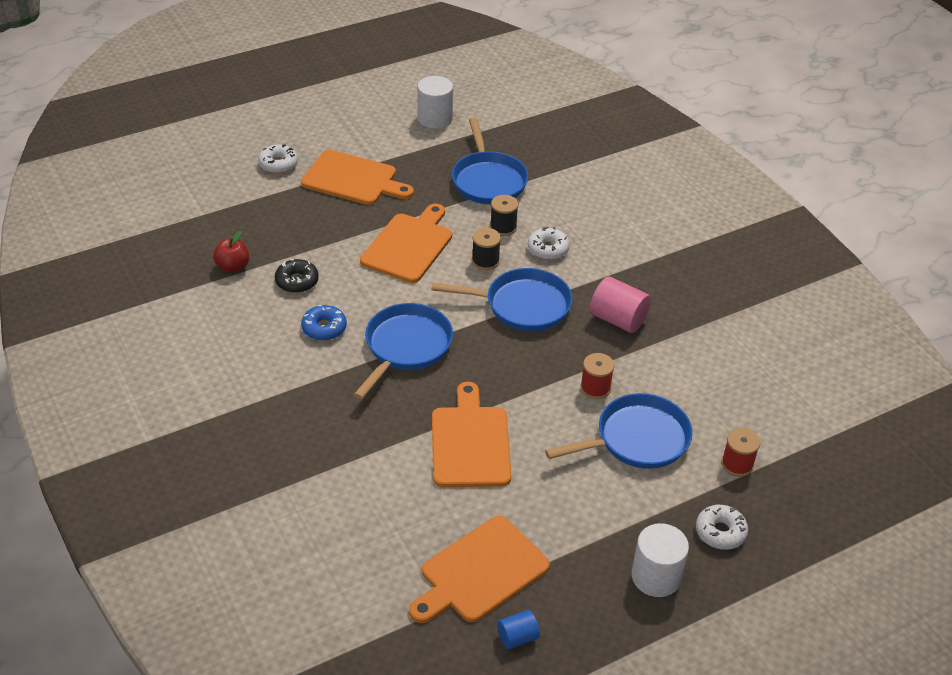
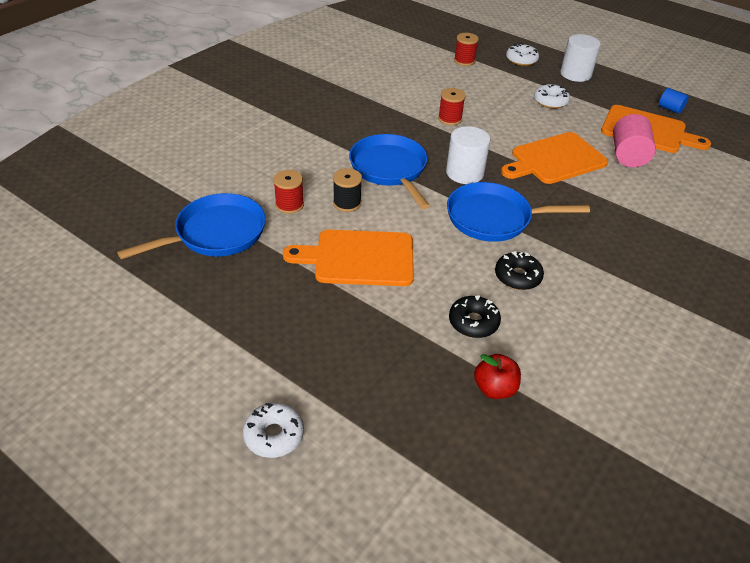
camera: 115 degrees left, 0 degrees up
(324, 328) = (517, 276): blue donut -> black donut
(353, 179) = (268, 343): orange cutting board -> none
(435, 118) = (103, 311): white cylinder -> white cylinder (464, 173)
(503, 227) = (289, 205): black spool -> red spool
(548, 249) = (305, 172): white donut -> white donut (550, 101)
(618, 319) = (368, 122): pink cylinder -> pink cylinder (628, 156)
(636, 439) = (480, 96): blue pan -> none

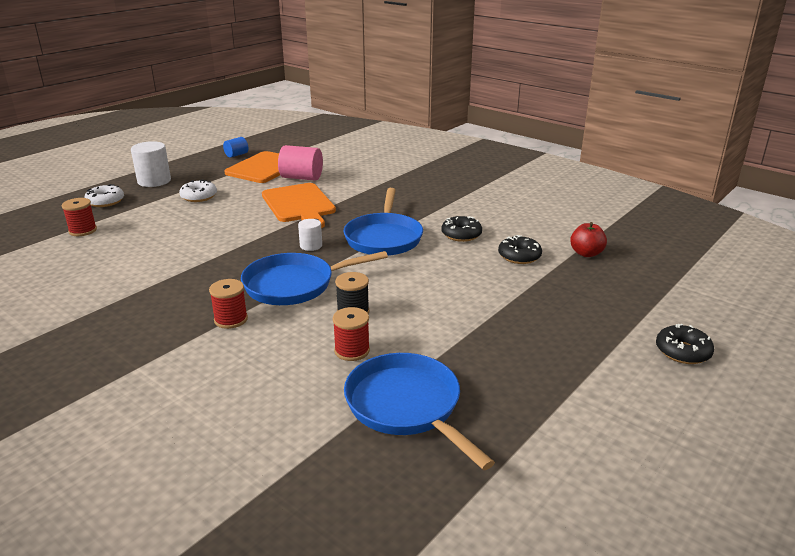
camera: 85 degrees left, 15 degrees down
(274, 435) = (682, 351): white donut -> black donut
(359, 258) = (445, 306): orange cutting board -> none
(450, 119) = (207, 247): red spool -> red spool (231, 319)
(464, 173) = (311, 246): white cylinder -> white cylinder, size x0.57

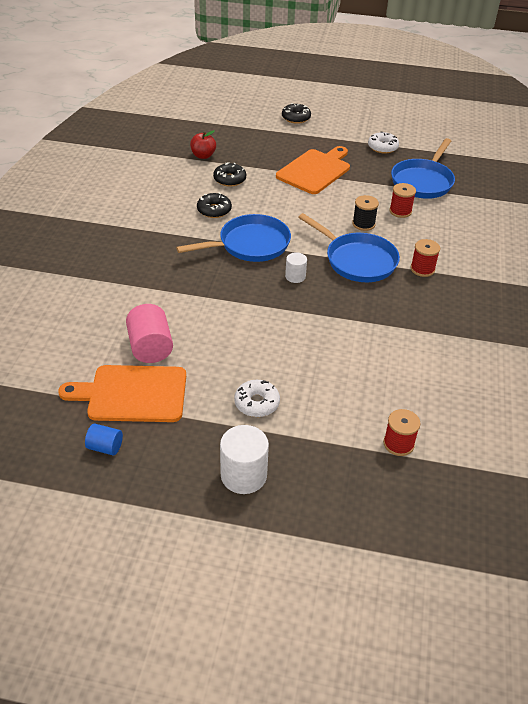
camera: 120 degrees left, 15 degrees up
(105, 201) = (328, 479): white donut -> white donut (382, 147)
(299, 205) = (222, 317): orange cutting board -> orange cutting board (315, 170)

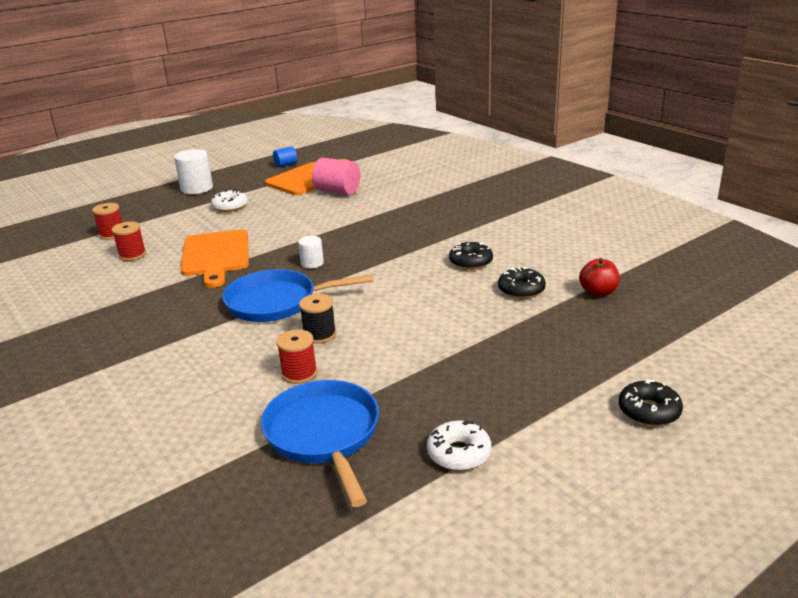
camera: 135 degrees right, 15 degrees down
(250, 245) = (389, 260): blue pan -> none
(315, 170) = (470, 355): orange cutting board -> orange cutting board (216, 255)
(422, 269) = (202, 331): red spool -> red spool (132, 255)

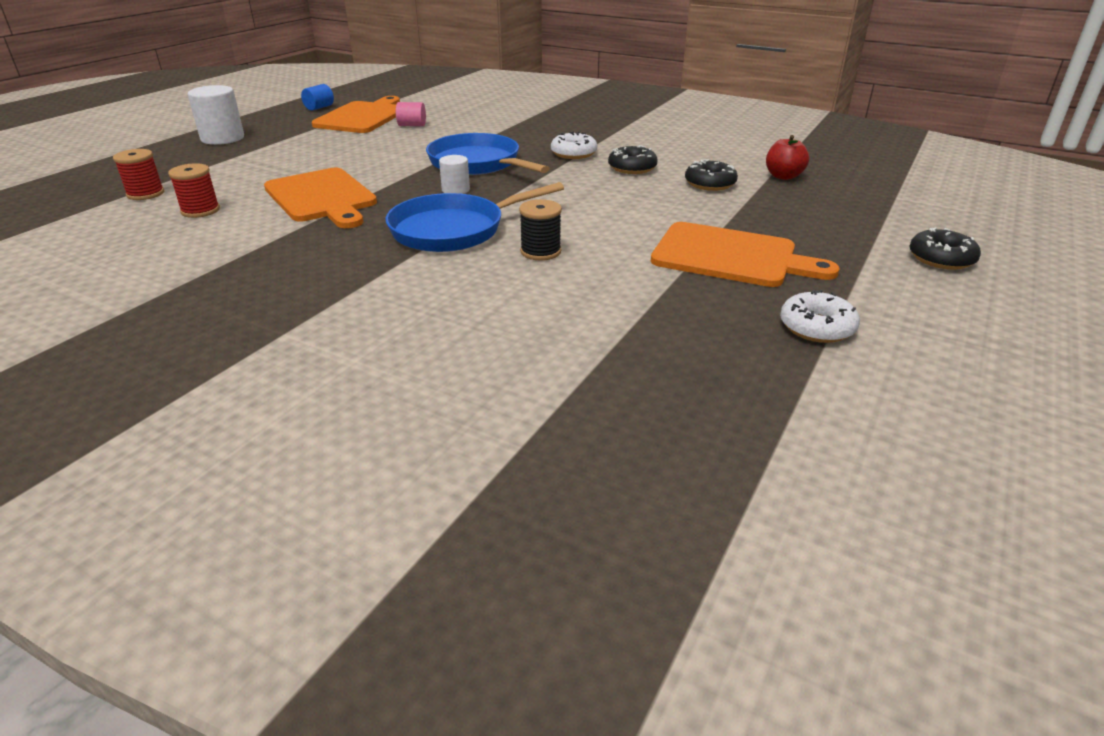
camera: 25 degrees left, 5 degrees up
(230, 206) = (289, 150): white donut -> white donut (573, 153)
(299, 373) = (559, 290): red spool -> none
(324, 435) = (656, 341): blue pan -> blue pan (478, 163)
(337, 191) = (412, 125): pink cylinder -> pink cylinder, size x0.57
(461, 369) = (731, 256): none -> orange cutting board

